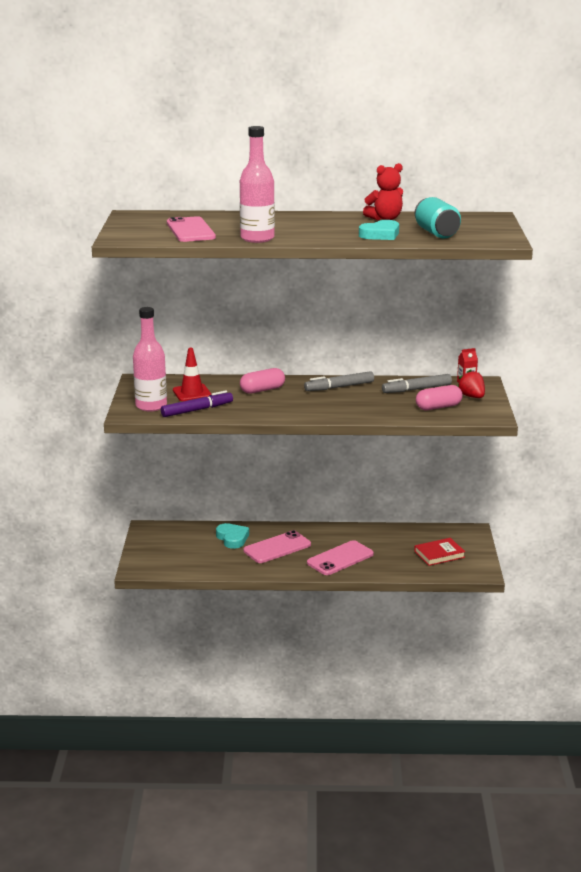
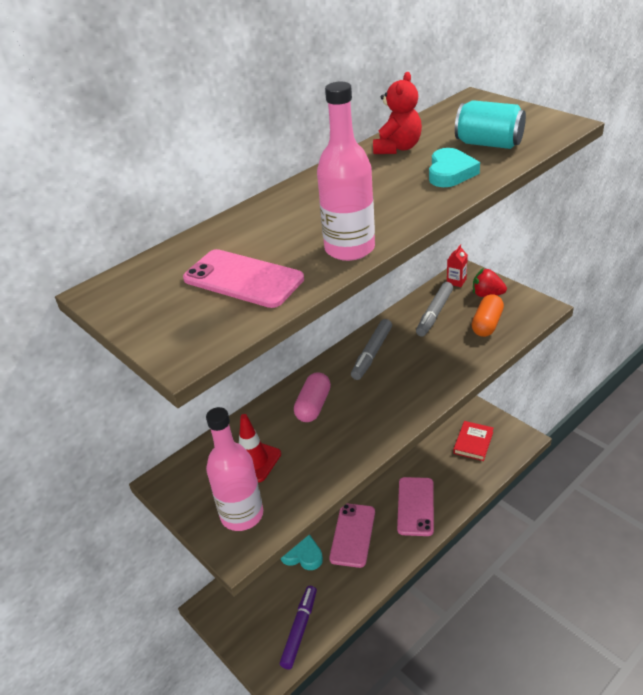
camera: 40 degrees left, 15 degrees up
(197, 410) = (299, 484): purple marker -> purple marker (300, 629)
(438, 407) = (487, 324): pink capsule -> orange capsule

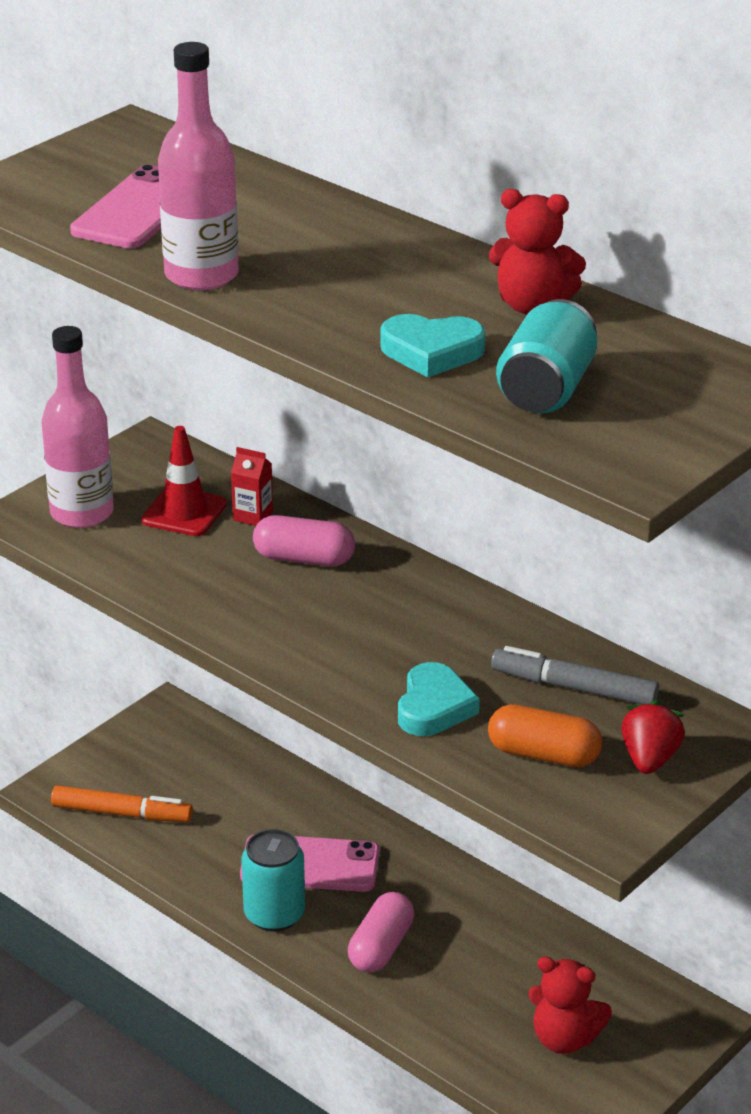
camera: 80 degrees right, 5 degrees down
(300, 629) = (122, 813): purple marker -> orange marker
(302, 555) = (265, 805): turquoise heart -> turquoise heart (434, 707)
(372, 354) = (443, 614): grey marker -> none
(390, 551) = (274, 914): none -> turquoise can
(415, 506) = (381, 947): pink phone -> pink capsule
(456, 281) = (694, 718): red carton -> red carton (253, 516)
(473, 442) = (564, 1038): red book -> red teddy bear

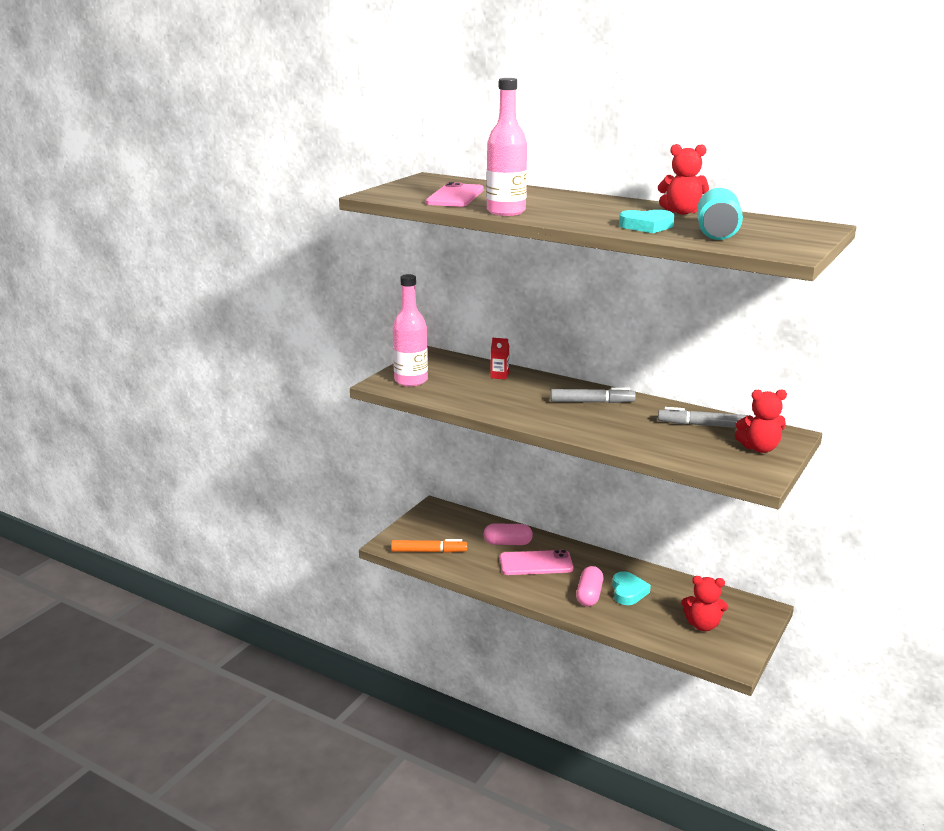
camera: 10 degrees left, 10 degrees down
(184, 512) = (463, 377): red traffic cone -> none
(274, 914) = (527, 587): turquoise can -> none
(304, 559) = (535, 389): pink capsule -> pink capsule (507, 543)
(395, 605) = (592, 402): none -> grey marker
(434, 707) = (637, 438): turquoise heart -> turquoise heart (628, 592)
(543, 754) = (705, 451): orange capsule -> none
(649, 759) = (759, 448): red strawberry -> red teddy bear

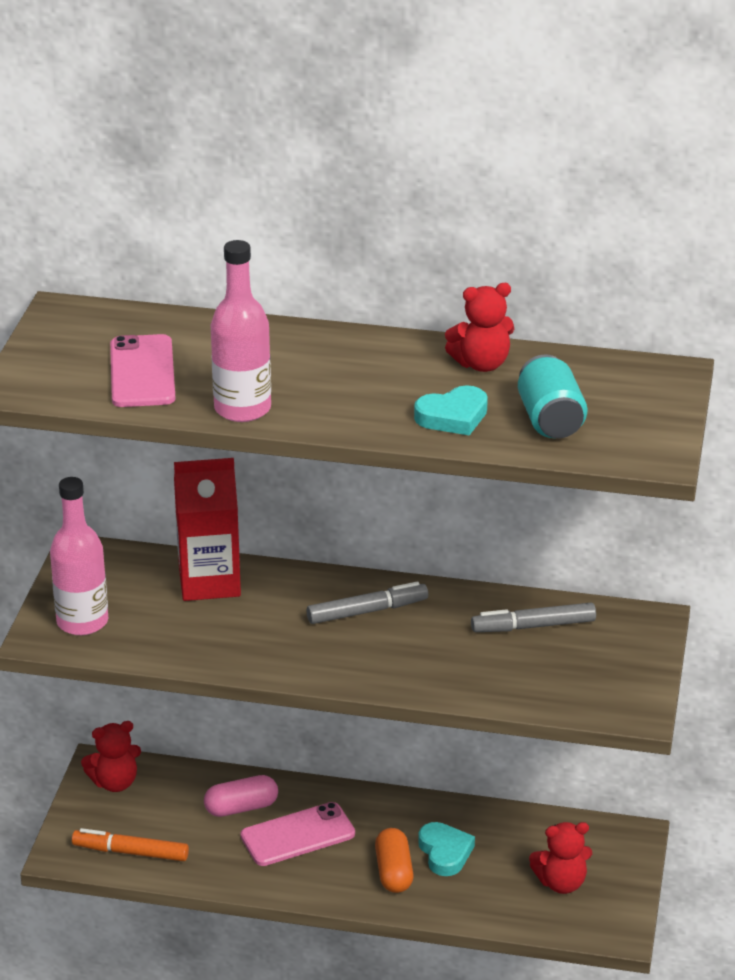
camera: 20 degrees left, 10 degrees up
(429, 551) = (131, 852): orange marker -> orange marker turned 150 degrees counterclockwise
(499, 376) = (209, 582): red carton -> red carton, size x2.36
(589, 595) = (394, 872): pink capsule -> orange capsule
(759, 448) = (620, 656): red teddy bear -> red teddy bear (115, 782)

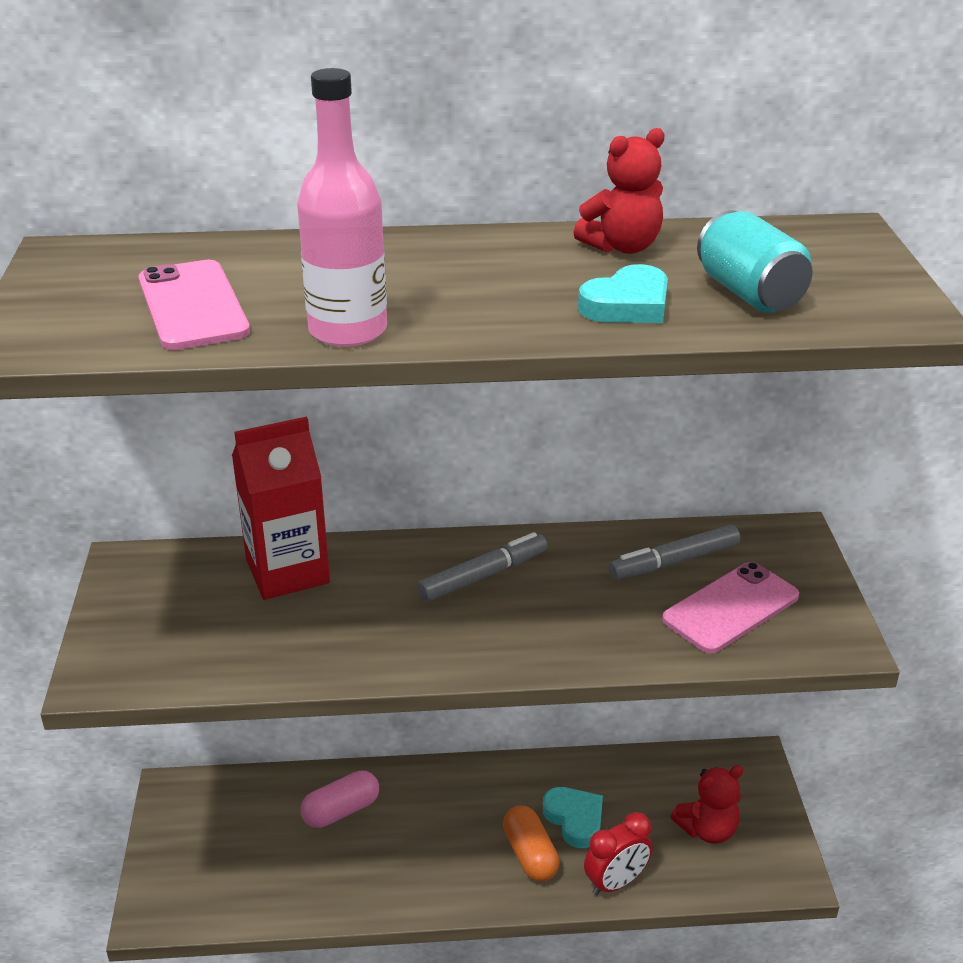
camera: 15 degrees left, 0 degrees up
(82, 622) = (145, 647): pink bottle -> none
(115, 782) = (193, 808): red teddy bear -> none
(131, 852) = (231, 892): orange marker -> none
(297, 835) = (412, 831): pink phone -> pink phone (731, 608)
(460, 907) = (615, 882): none -> red clock

